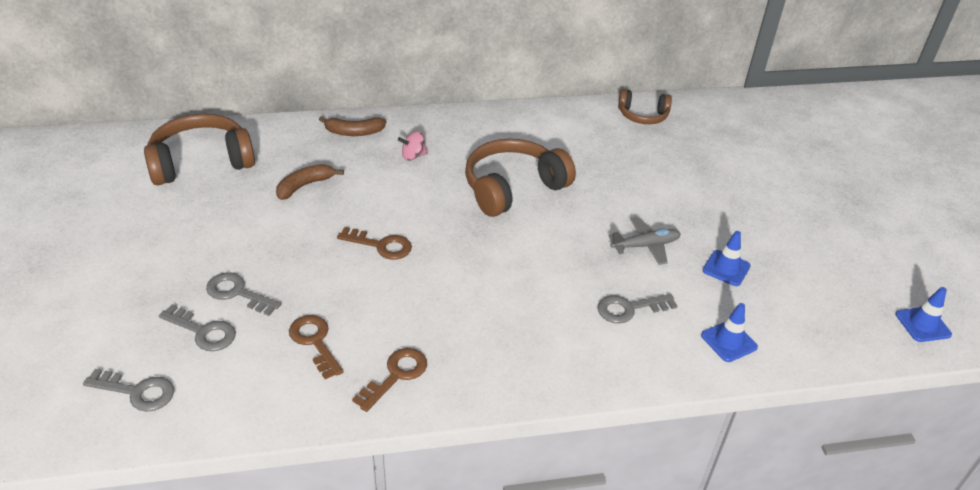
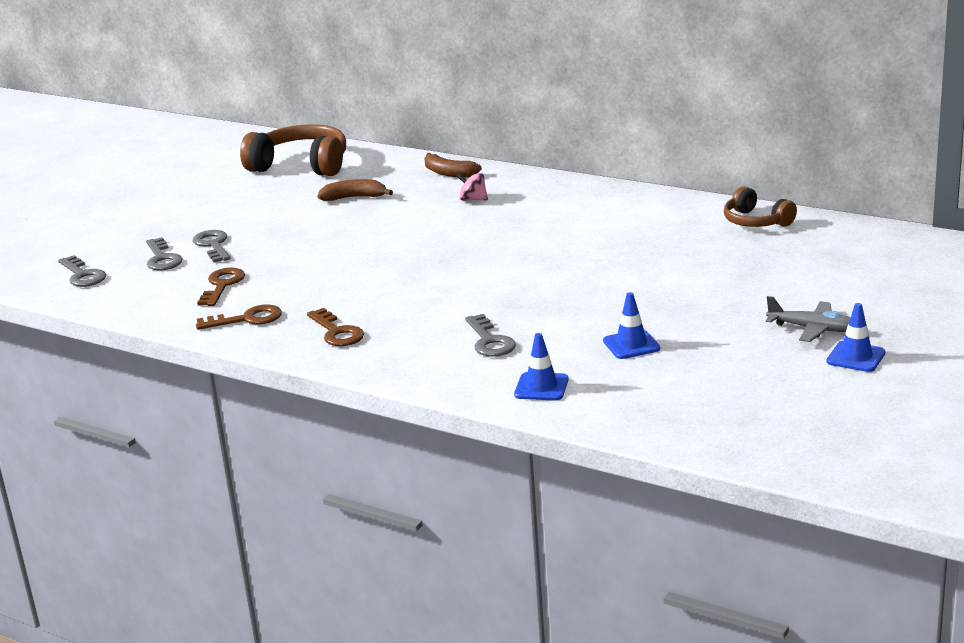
camera: 45 degrees right, 15 degrees down
(381, 245) = (354, 247): brown key -> brown key (337, 332)
(513, 188) = (525, 241): brown headphones -> none
(629, 308) = (489, 341): grey key -> grey key turned 135 degrees counterclockwise
(645, 245) = (580, 309): grey plane -> grey plane (813, 329)
(923, 324) = (767, 442): blue traffic cone -> blue traffic cone (856, 357)

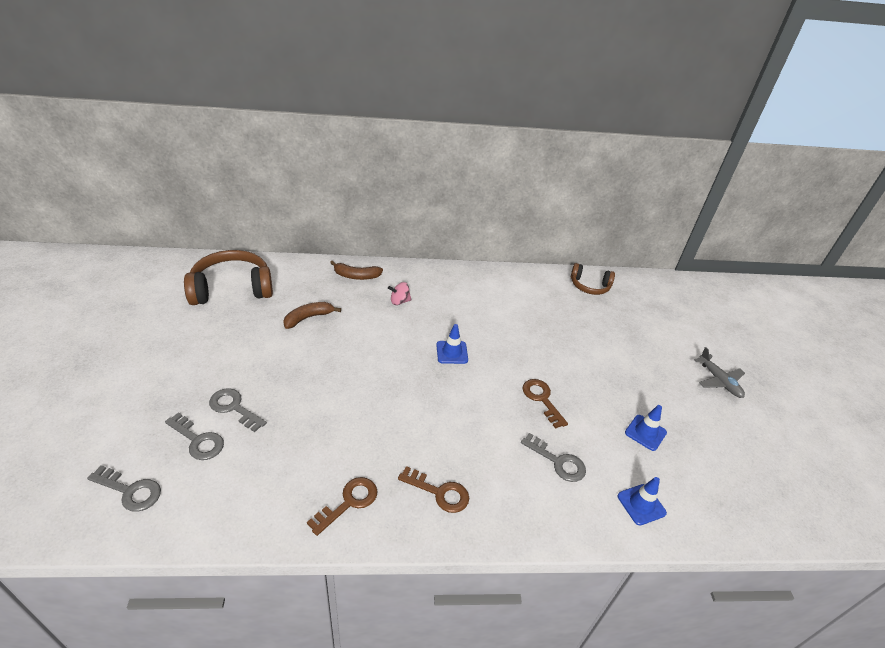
camera: 40 degrees left, 15 degrees up
(222, 285) = (287, 461): brown key -> brown key (542, 399)
(813, 329) = (719, 381): grey plane -> grey plane turned 75 degrees clockwise
(856, 357) = (765, 401): blue traffic cone -> blue traffic cone (452, 352)

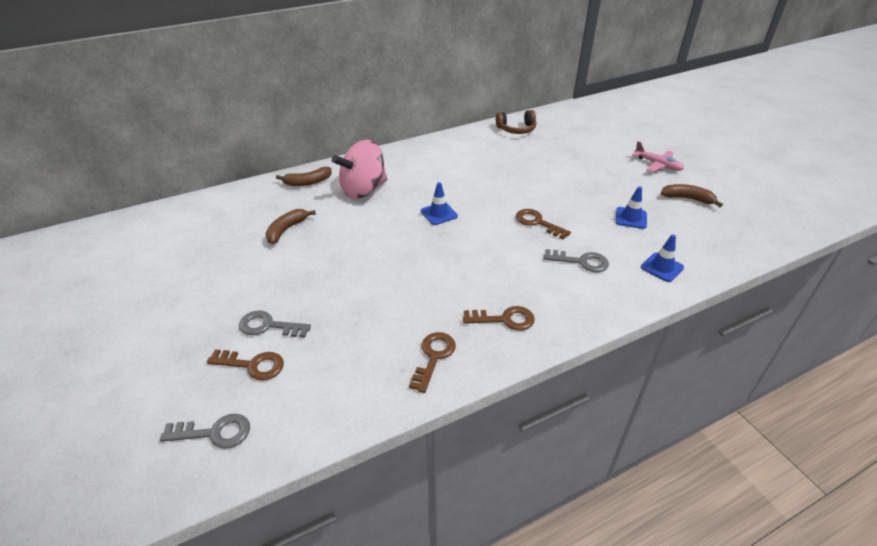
camera: 20 degrees left, 0 degrees up
(198, 440) = (252, 365): grey key -> brown key
(232, 289) = (189, 230): brown headphones -> none
(399, 301) = (363, 190): pink spinning top -> pink spinning top, size x2.32
(719, 381) = (658, 165): grey plane -> pink plane
(727, 434) = (687, 199): none -> brown banana

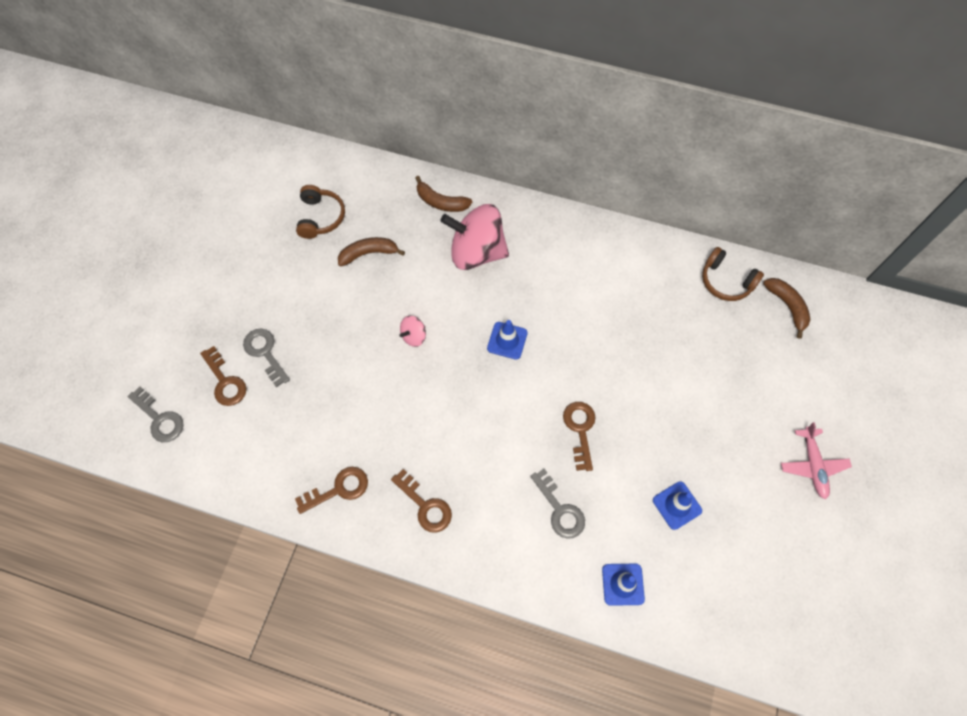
camera: 45 degrees right, 25 degrees up
(223, 233) = (320, 217): none -> brown headphones
(375, 247) = (414, 336): none -> pink spinning top
(687, 199) = (774, 536): brown banana -> brown banana (787, 306)

